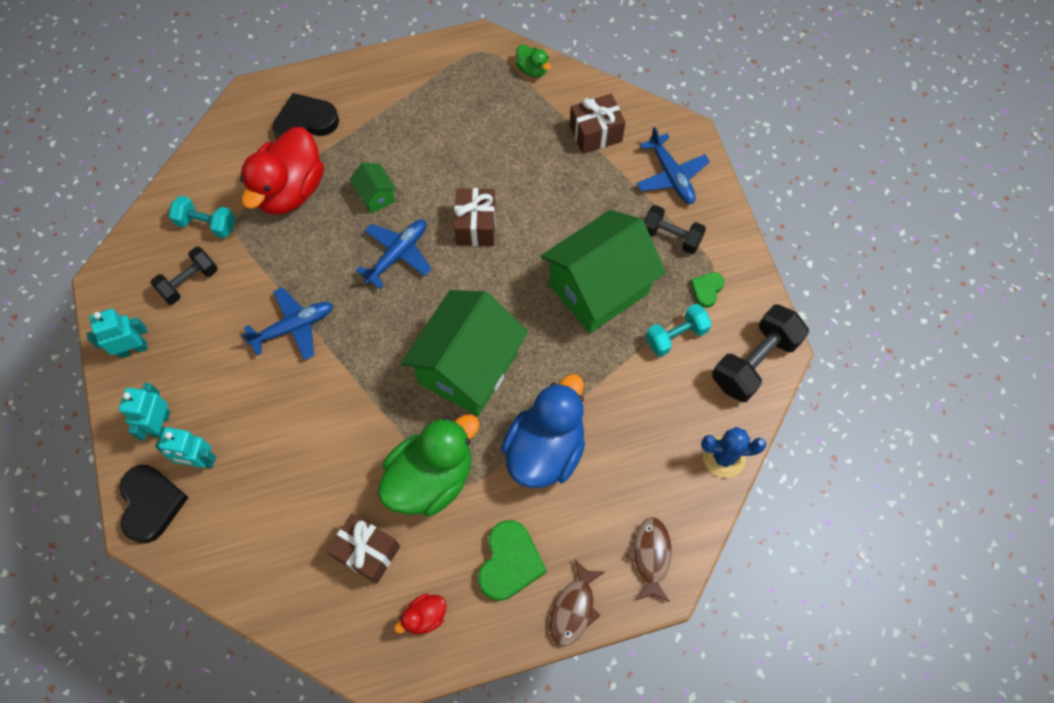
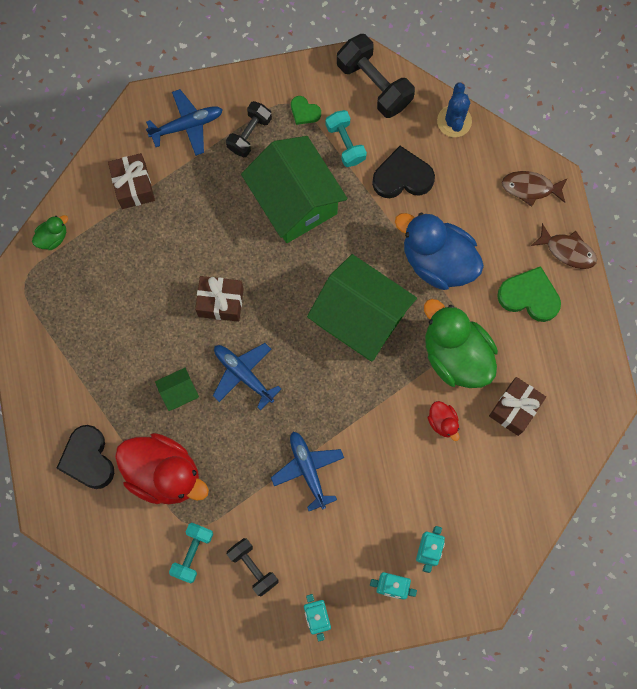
camera: 85 degrees left, 10 degrees up
(151, 504) = (463, 591): black heart -> black heart (402, 177)
(425, 616) = (568, 365): red duck -> red duck (443, 422)

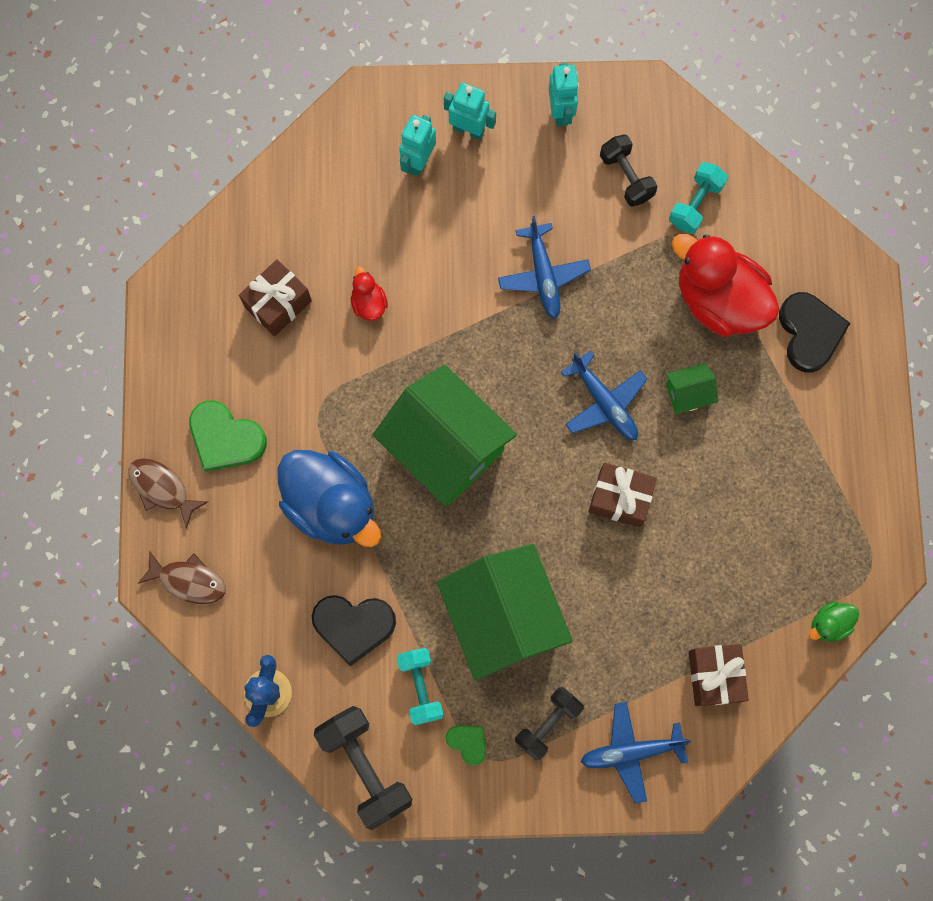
camera: 170 degrees left, 0 degrees up
(456, 354) = (335, 381): green duck -> none

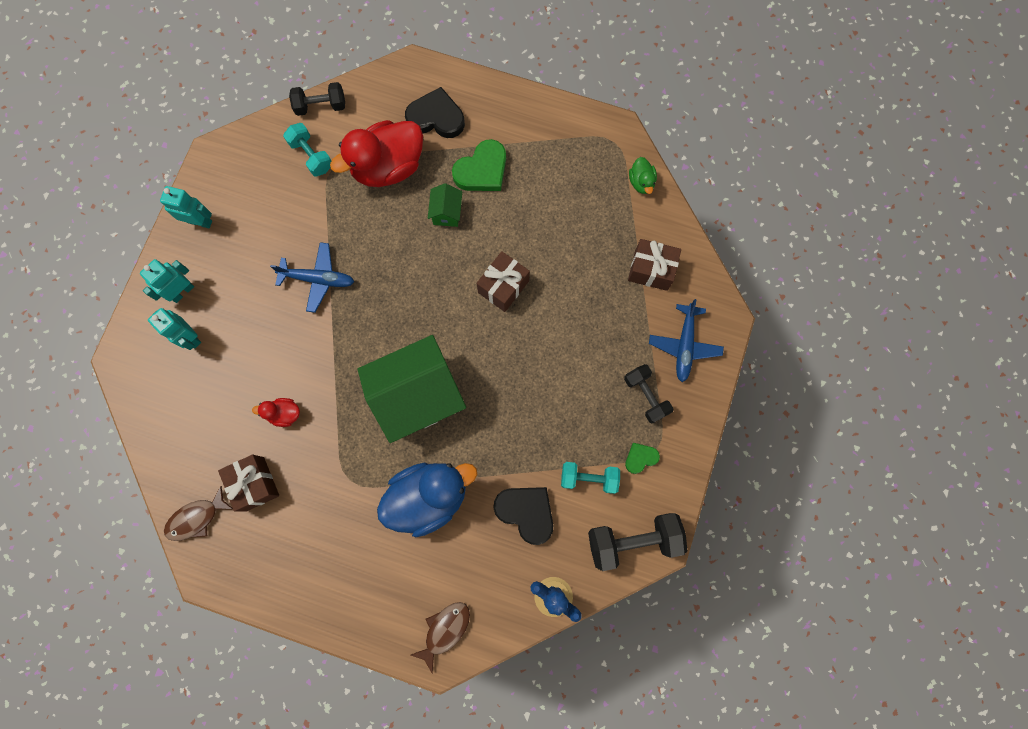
camera: 70 degrees left, 0 degrees up
(162, 489) = (364, 627): brown fish -> brown fish (196, 518)
(226, 438) = (344, 562): green heart -> green heart (482, 170)
(354, 626) = (526, 512): black heart -> black heart turned 75 degrees counterclockwise
(502, 617) = (558, 400): green house -> none
(604, 402) = (430, 271): blue plane -> none
(626, 177) = (270, 194): black dumbbell -> black dumbbell (321, 106)

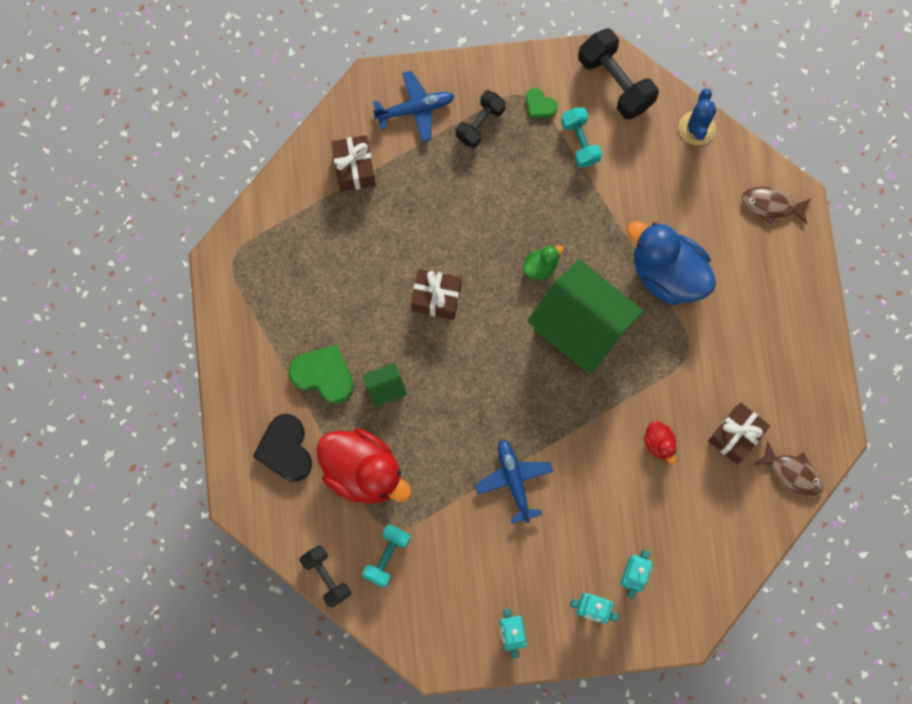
camera: 115 degrees left, 0 degrees up
(526, 512) = (637, 182): black heart -> none
(641, 182) = (266, 215): green duck -> green duck (540, 266)

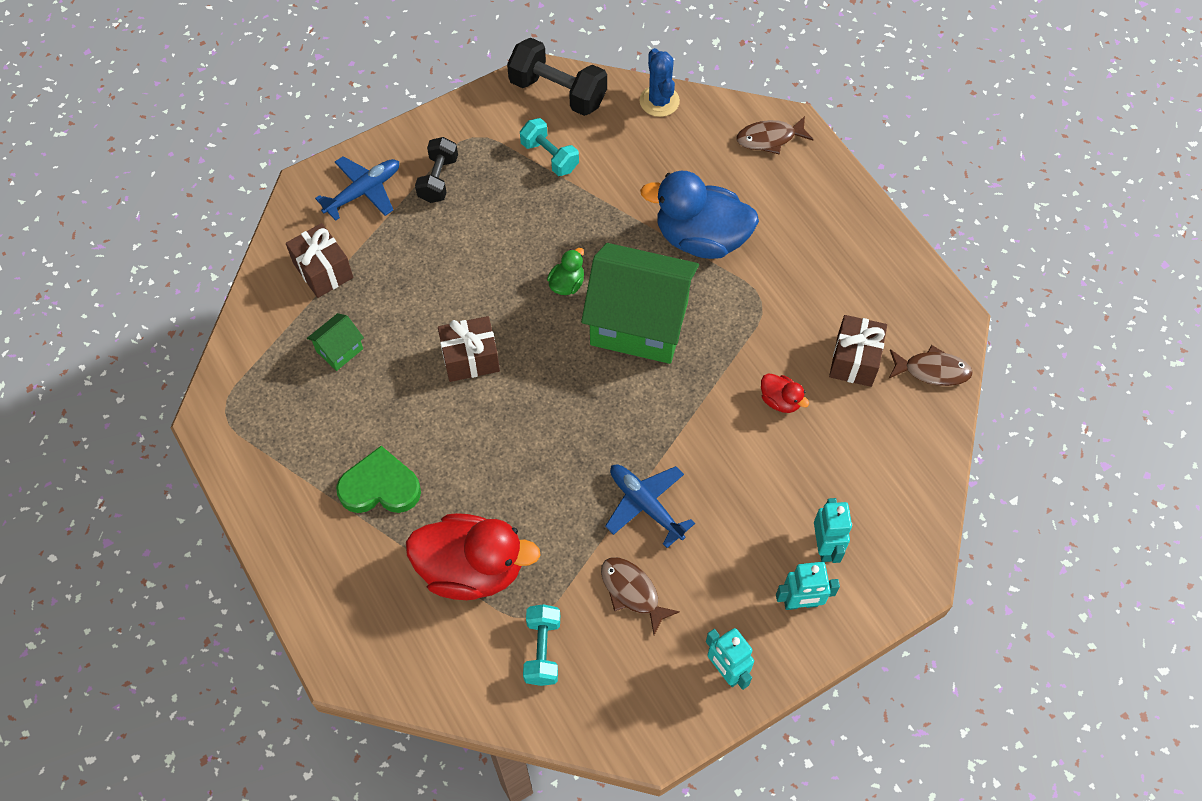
camera: 25 degrees left, 15 degrees down
(285, 449) = (370, 584): black heart -> none
(326, 577) = (482, 705): black dumbbell -> none
(385, 388) = (457, 471): green house -> green house (339, 350)
(472, 543) = (632, 592): none -> brown fish
(539, 105) = (492, 140): green heart -> none

